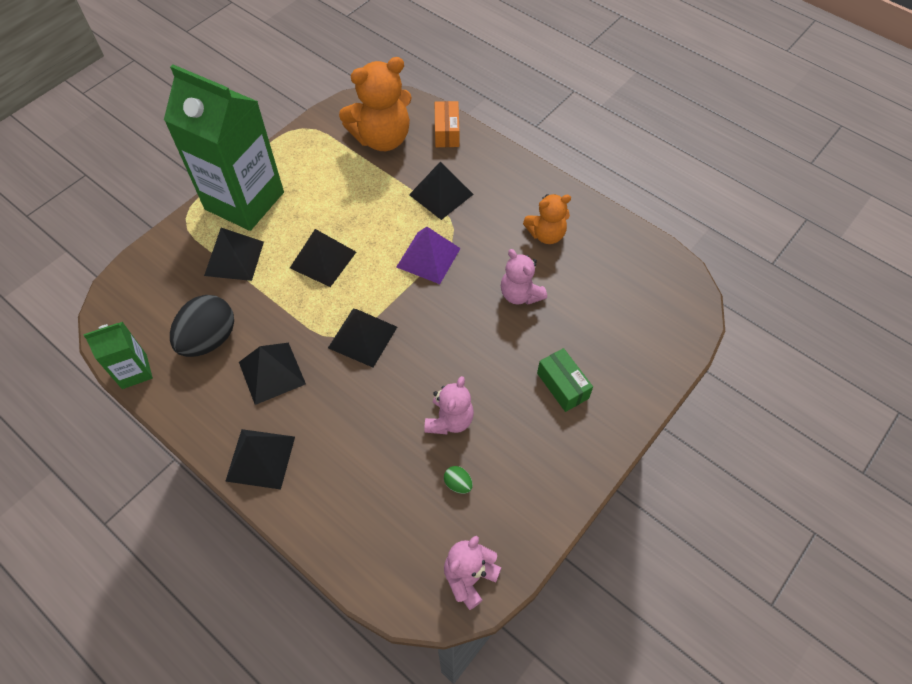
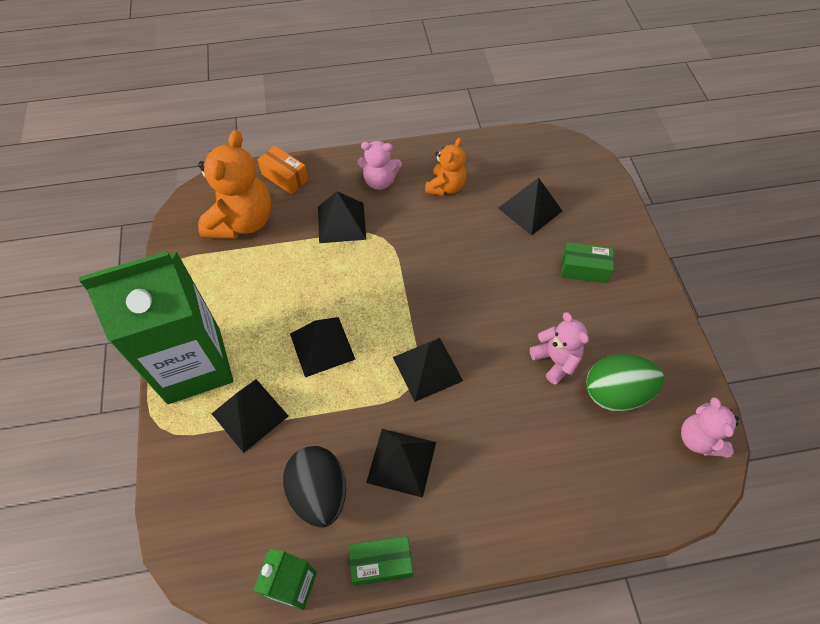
camera: 50 degrees left, 0 degrees up
(186, 412) = (381, 563): none -> green box
(260, 458) = (481, 527): black pyramid -> black pyramid (530, 209)
(428, 257) = (394, 272): purple pyramid -> none
(458, 484) = (615, 393): green egg -> green egg, size x2.40
(520, 294) = (483, 239): pink teddy bear -> pink teddy bear (379, 181)

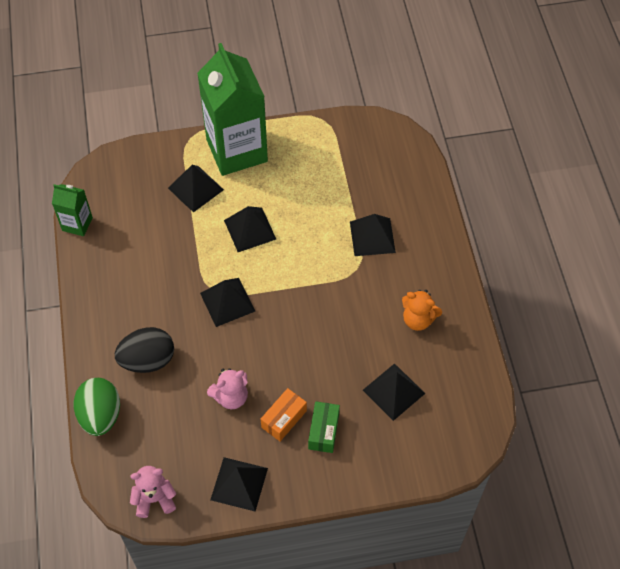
camera: 90 degrees right, 0 degrees up
(242, 221) = (371, 165): orange teddy bear -> none
(285, 177) = (422, 191): orange box -> orange box (284, 419)
(319, 492) = (135, 234): black egg -> black egg (148, 360)
(379, 181) = (422, 265): pink teddy bear -> none
(381, 563) = (85, 273): green box -> none
(401, 462) = (153, 284): black pyramid -> black pyramid (239, 483)
(615, 393) = (199, 440): green egg -> green egg (100, 415)

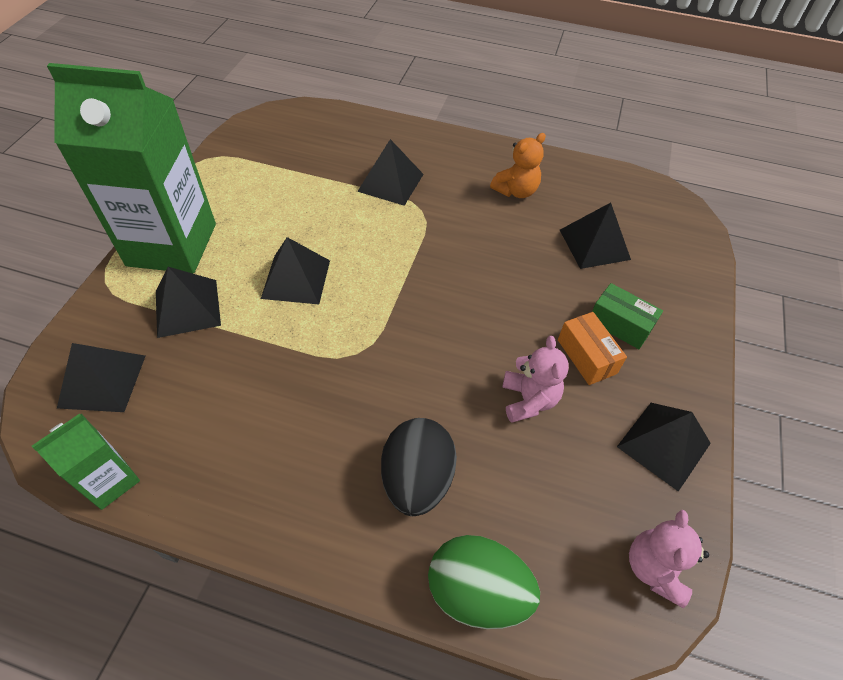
camera: 65 degrees left, 5 degrees down
(227, 302) = (384, 345): black pyramid -> black pyramid (102, 381)

